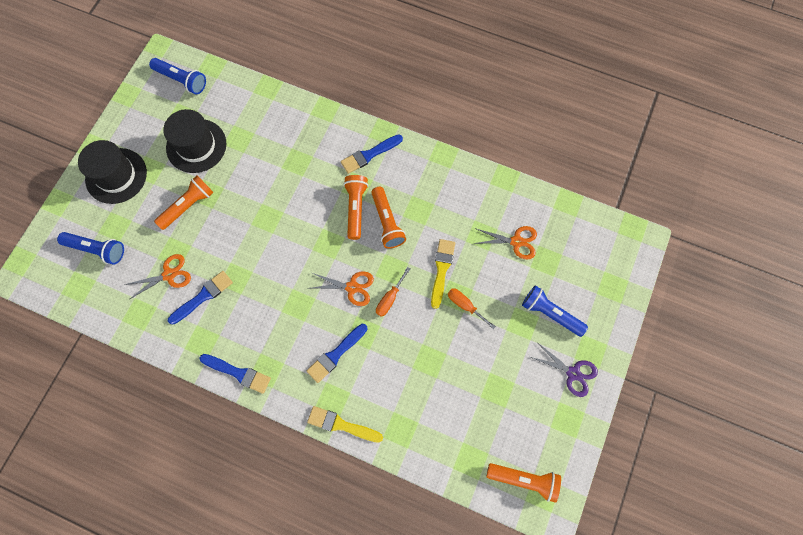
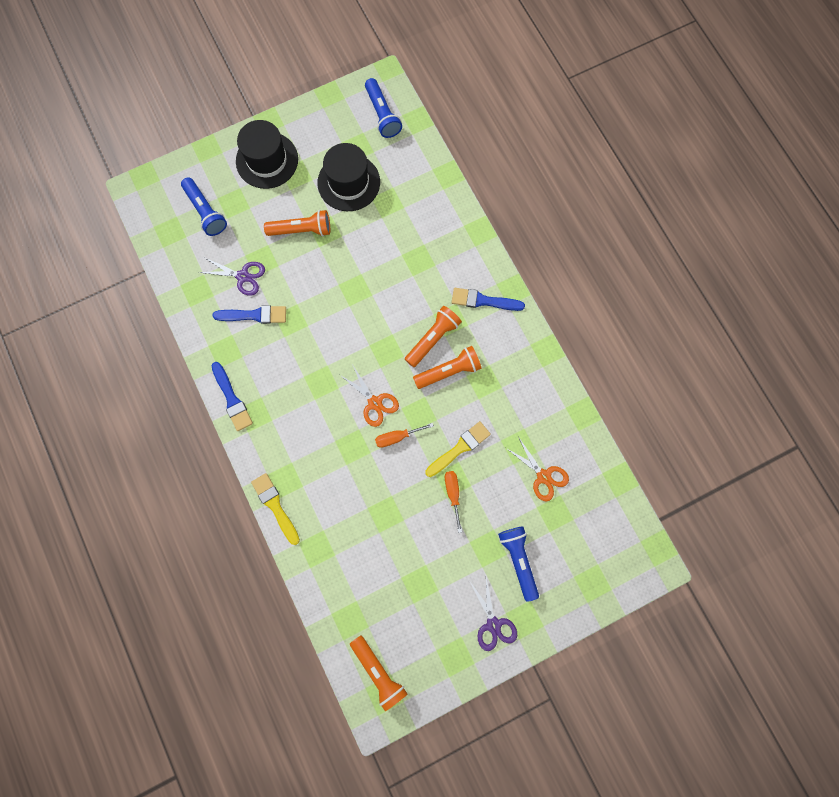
camera: 40 degrees right, 5 degrees up
(169, 275) = (243, 276): orange scissors -> purple scissors
(336, 354) = (317, 446): blue brush -> none
(387, 222) = (448, 371): orange flashlight -> orange flashlight turned 135 degrees counterclockwise

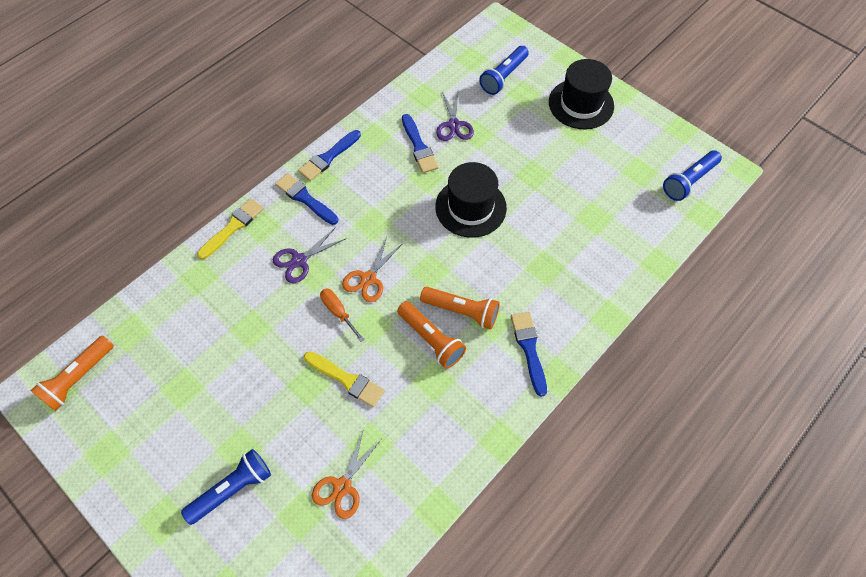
camera: 70 degrees right, 15 degrees down
(270, 433) = (305, 198): none -> blue brush
(301, 230) = (524, 155): orange flashlight -> none
(348, 182) = (596, 177): black hat -> black hat (470, 207)
(453, 494) = (291, 390): orange screwdriver -> none
(493, 624) = (150, 484): purple scissors -> purple scissors (299, 260)

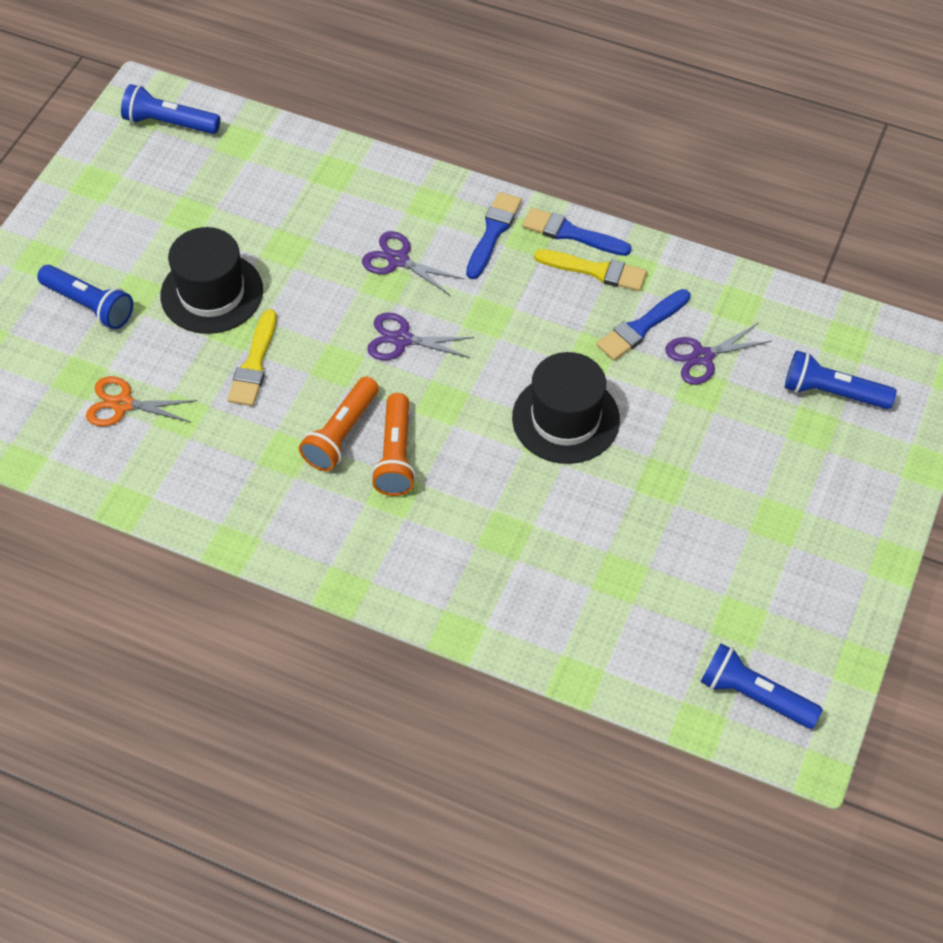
camera: 70 degrees right, 5 degrees down
(79, 378) = (169, 123): orange flashlight -> blue flashlight
(233, 227) = (416, 177): yellow brush -> yellow brush (595, 271)
(338, 312) = (341, 325): orange screwdriver -> none
(368, 279) = (402, 339): orange scissors -> purple scissors
(529, 349) = (369, 547): blue brush -> none
(581, 104) = (834, 510): black hat -> black hat (212, 293)

